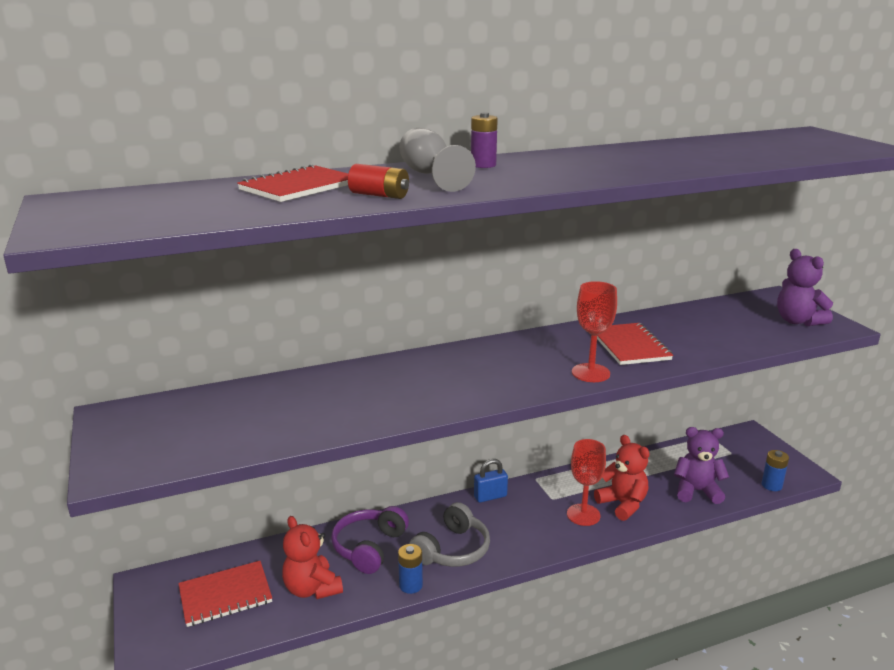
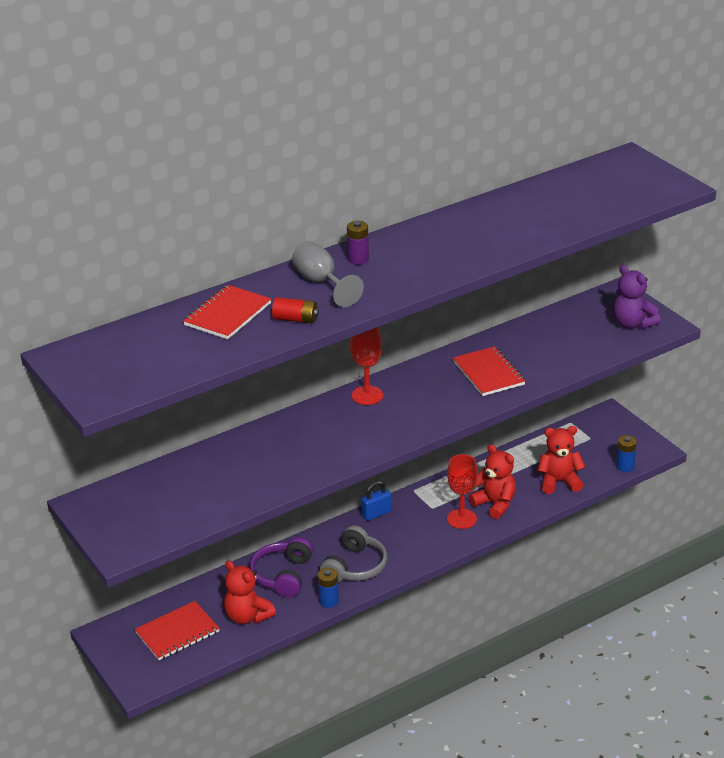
camera: 10 degrees left, 10 degrees up
(590, 373) = (459, 408): red goblet -> red goblet (367, 395)
(696, 491) = (559, 482): purple teddy bear -> red teddy bear

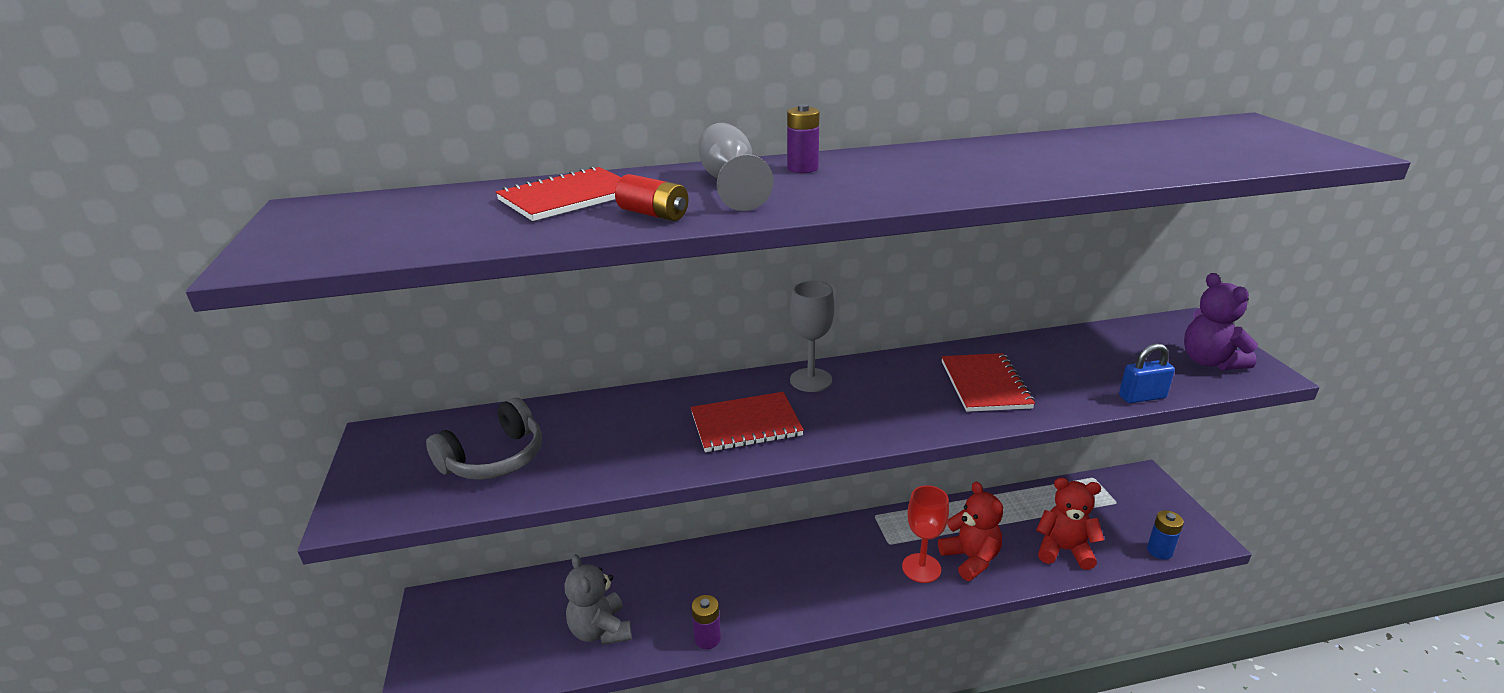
camera: 20 degrees right, 5 degrees down
(177, 632) = (509, 627): red notebook -> red notebook (746, 424)
(247, 616) = (600, 630): red teddy bear -> grey teddy bear
(283, 575) = (672, 585): purple headphones -> none
(329, 601) = (707, 638): blue battery -> purple battery
(355, 566) = (763, 598): grey headphones -> grey headphones (494, 458)
(367, 395) = (811, 380): red goblet -> grey goblet
(376, 514) = (818, 534): blue padlock -> blue padlock (1142, 397)

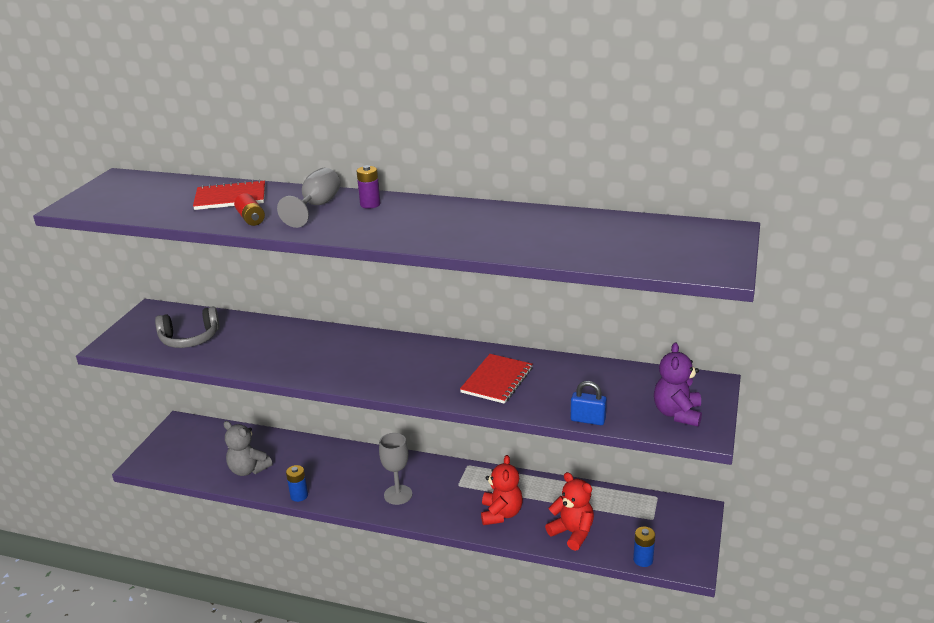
camera: 30 degrees right, 0 degrees up
(600, 630) = (248, 469): grey teddy bear -> grey teddy bear turned 60 degrees counterclockwise
(707, 638) = (299, 496): purple battery -> blue battery
(746, 424) = (328, 360): red notebook -> none
(811, 380) = (396, 345): grey goblet -> grey goblet (398, 495)
(921, 568) = (462, 507): red goblet -> none

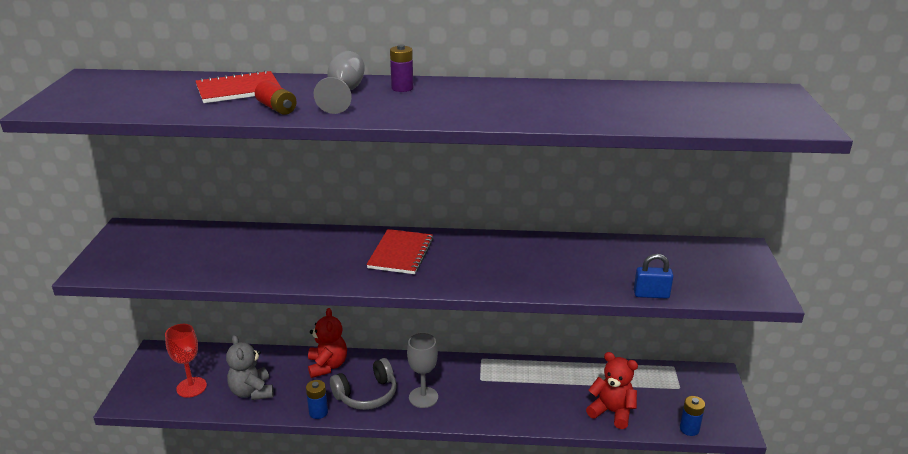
camera: 15 degrees left, 0 degrees up
(190, 338) = (185, 254): grey headphones -> grey headphones (367, 394)
(199, 459) = (191, 387): none -> red goblet
(248, 469) = (252, 392): grey teddy bear -> grey teddy bear turned 45 degrees clockwise
(497, 380) = (540, 265): red notebook -> red notebook (400, 253)
(501, 514) = (535, 402): red teddy bear -> red teddy bear (327, 366)
(677, 413) = (731, 279): purple teddy bear -> none

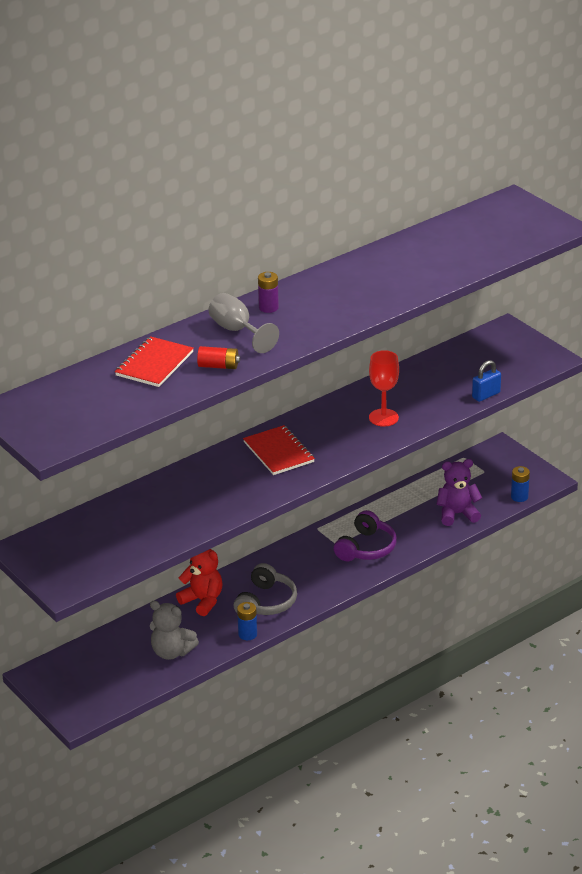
camera: 40 degrees left, 5 degrees up
(191, 387) = (115, 678): red goblet -> red goblet (383, 418)
(423, 397) = (311, 580): grey goblet -> none
(499, 396) = (366, 548): none -> purple headphones
(612, 412) = (457, 514): red teddy bear -> purple teddy bear

